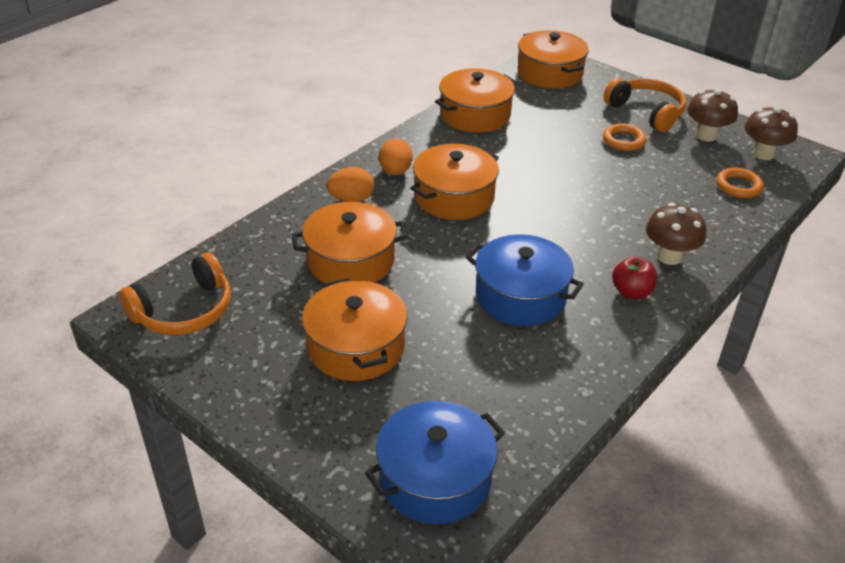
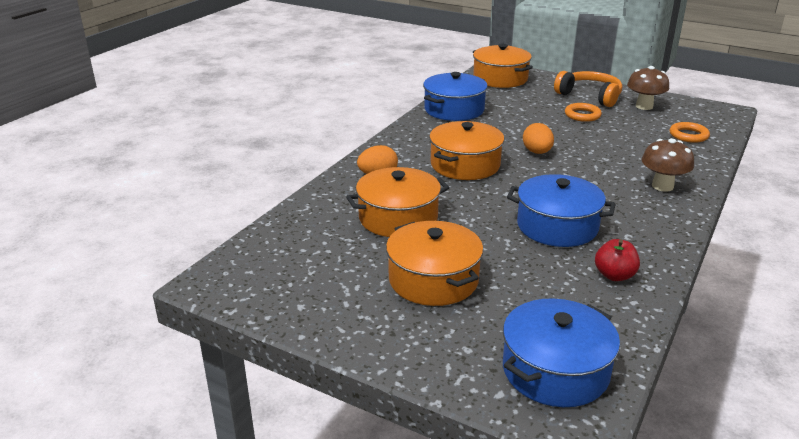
camera: 10 degrees left, 10 degrees down
(184, 311) = (262, 272): orange headphones -> none
(395, 171) = (406, 153): orange egg -> orange egg (537, 152)
(475, 115) = (454, 110): orange pot -> blue pot
(631, 292) = (646, 213): red apple -> red apple (614, 275)
(763, 154) = (694, 113): brown mushroom -> none

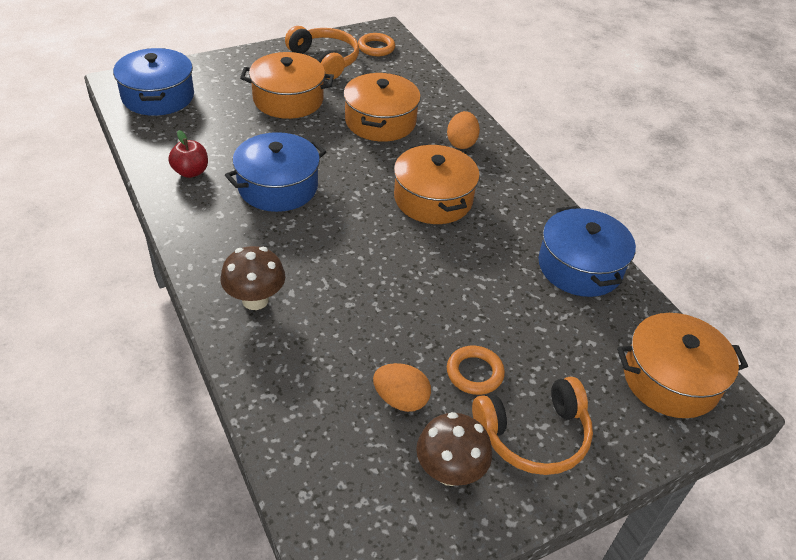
camera: 120 degrees right, 15 degrees up
(325, 293) = (325, 60): none -> orange headphones
(537, 152) = (413, 262): orange egg -> orange egg (400, 399)
(688, 135) = (325, 434): orange ring -> orange ring (376, 48)

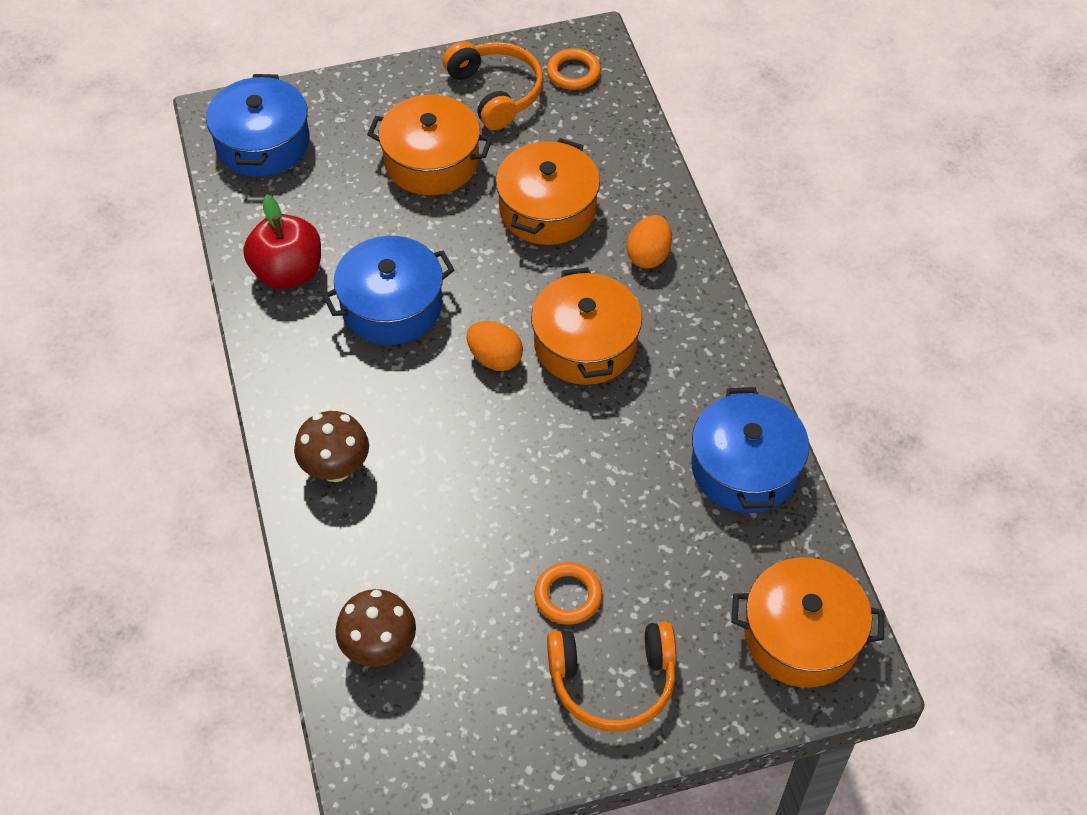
camera: 15 degrees right, 10 degrees up
(191, 172) = (288, 272): red apple -> red apple, size x1.58
(400, 399) = (474, 617): orange egg -> orange egg (495, 358)
(449, 471) = (506, 709): brown mushroom -> brown mushroom (379, 648)

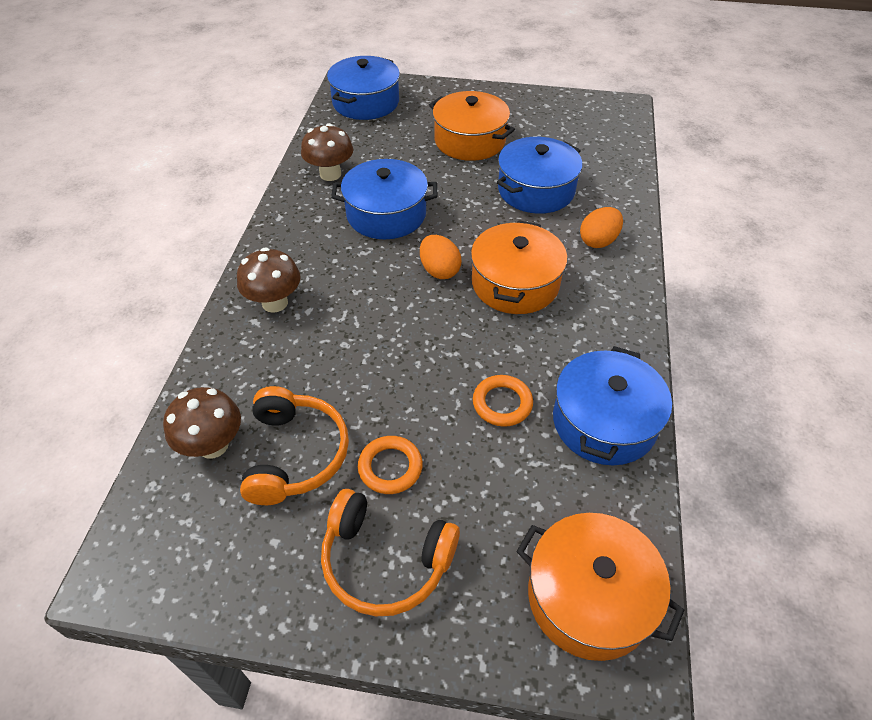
camera: 25 degrees right, 5 degrees down
(288, 272) = (330, 174): red apple -> brown mushroom
(496, 92) = (538, 116): orange headphones -> orange headphones (295, 454)
(547, 209) = (536, 190): orange pot -> blue pot
(573, 73) = (600, 119): orange ring -> orange ring (502, 403)

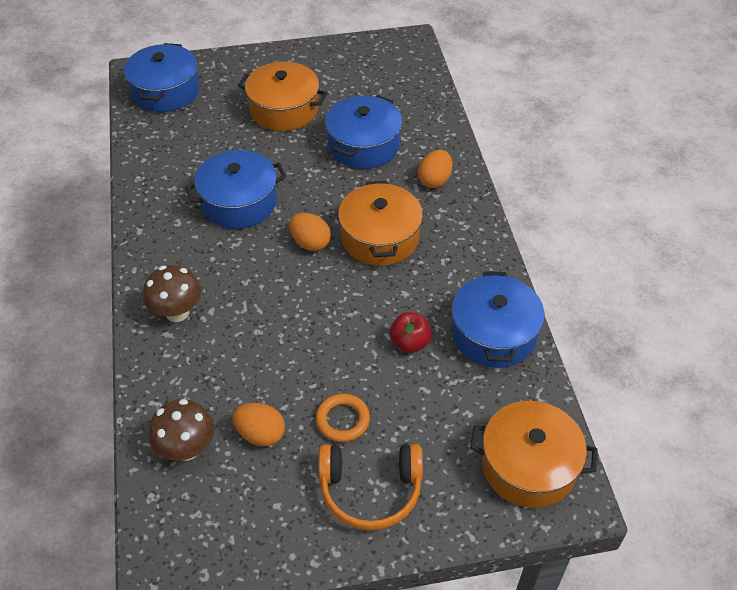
camera: 20 degrees left, 0 degrees up
(295, 454) = (260, 434): orange headphones -> orange egg
(330, 174) = (167, 175): brown mushroom -> none
(502, 403) = (410, 343): orange ring -> red apple

